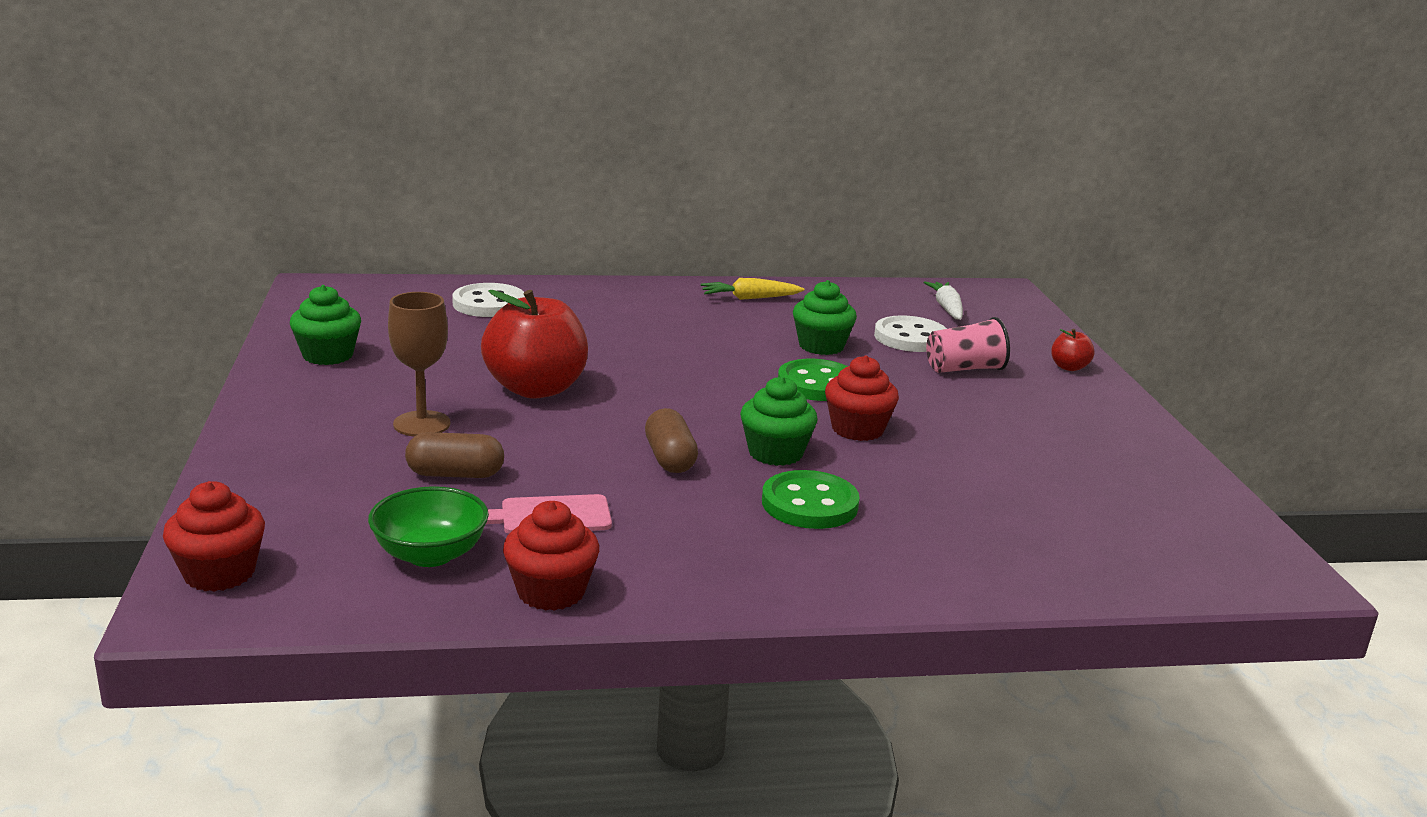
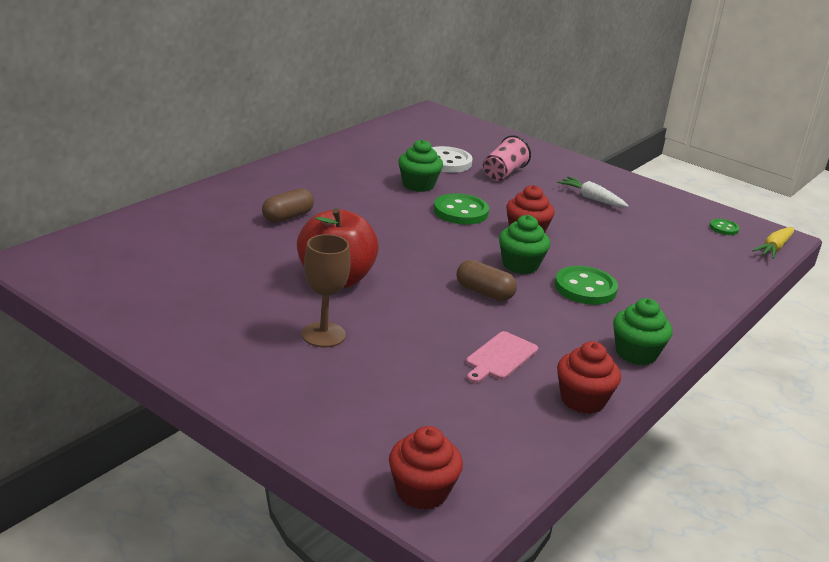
camera: 45 degrees left, 5 degrees up
(328, 355) = (162, 313): green cupcake -> green cupcake (636, 353)
(430, 554) = (494, 413): green bowl -> none
(455, 474) = (408, 358): brown capsule -> brown capsule (287, 217)
(489, 304) = (183, 228): white button -> none
(750, 298) = (324, 164): yellow carrot -> yellow carrot (774, 248)
(946, 308) = (429, 135): white carrot -> white carrot (592, 198)
(1069, 367) = (540, 154): red apple -> none
(1197, 530) = (723, 228): none -> green button

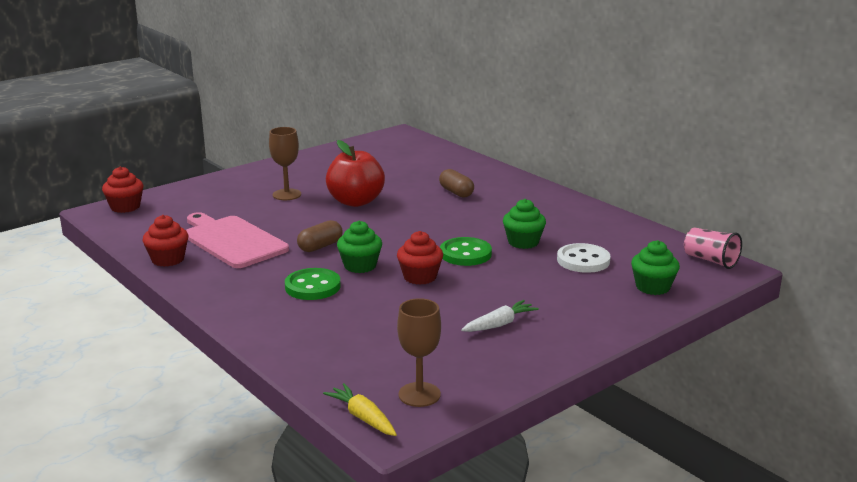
camera: 105 degrees right, 5 degrees down
(500, 357) = (232, 241): pink cutting board -> pink cutting board, size x1.98
(503, 173) = (559, 285): pink cup -> pink cup (710, 260)
(636, 353) = (208, 289): green cupcake -> green cupcake (652, 287)
(723, 228) = (419, 394): green button -> brown goblet

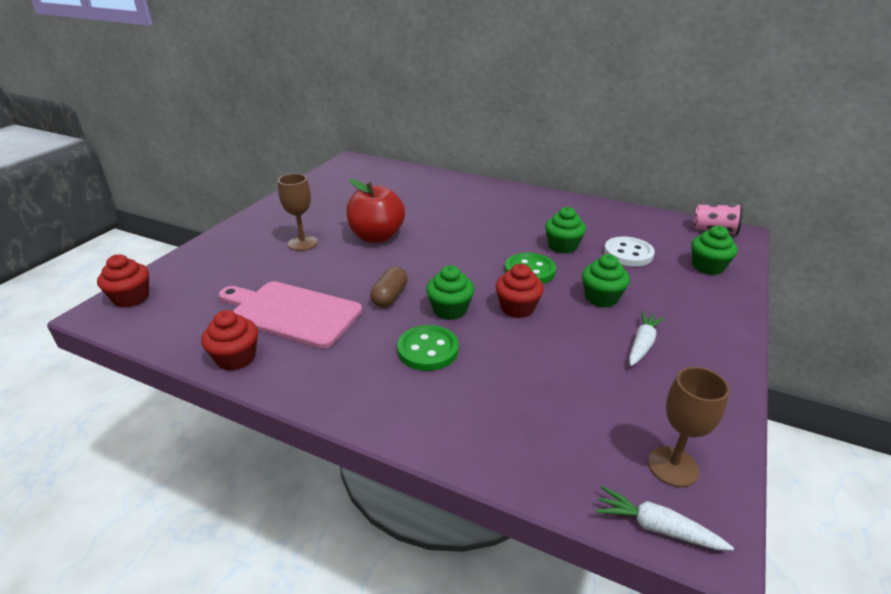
camera: 25 degrees left, 10 degrees up
(363, 417) = (657, 528): yellow carrot -> white carrot
(456, 192) = (456, 208): brown capsule -> none
(507, 286) = (601, 298): none -> green cupcake

